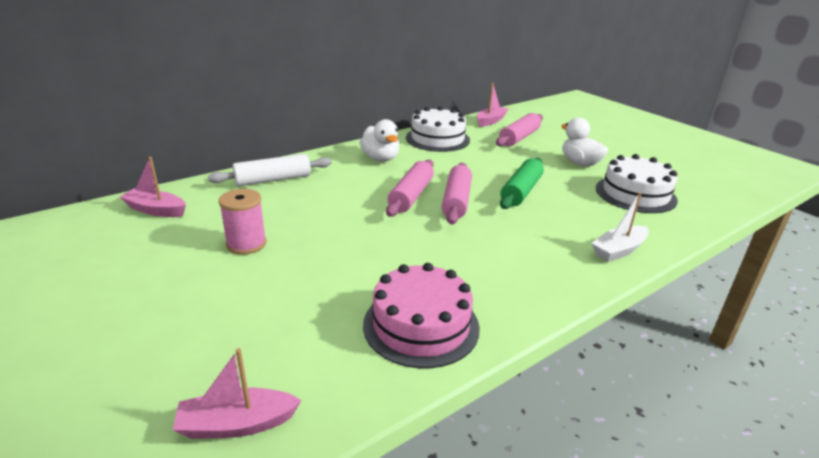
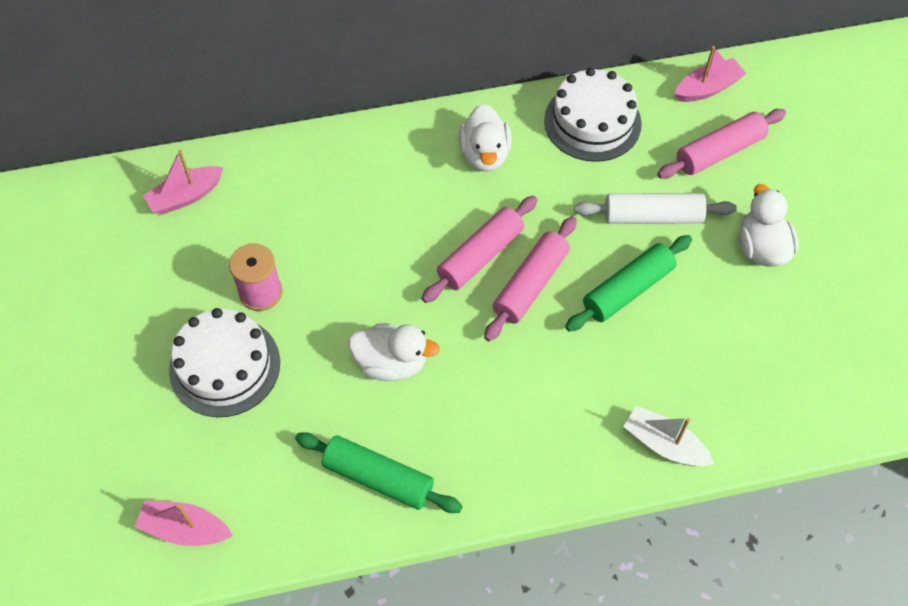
camera: 25 degrees right, 30 degrees up
(156, 210) = (186, 196): pink boat -> pink boat turned 75 degrees counterclockwise
(273, 180) = (330, 168): white rolling pin -> white rolling pin (652, 216)
(383, 257) = (391, 363): none -> white duck
(421, 325) = (378, 478): pink cake -> green rolling pin
(618, 250) = (664, 444): white boat -> white boat turned 45 degrees clockwise
(635, 194) = (782, 345): white cake -> white cake (225, 366)

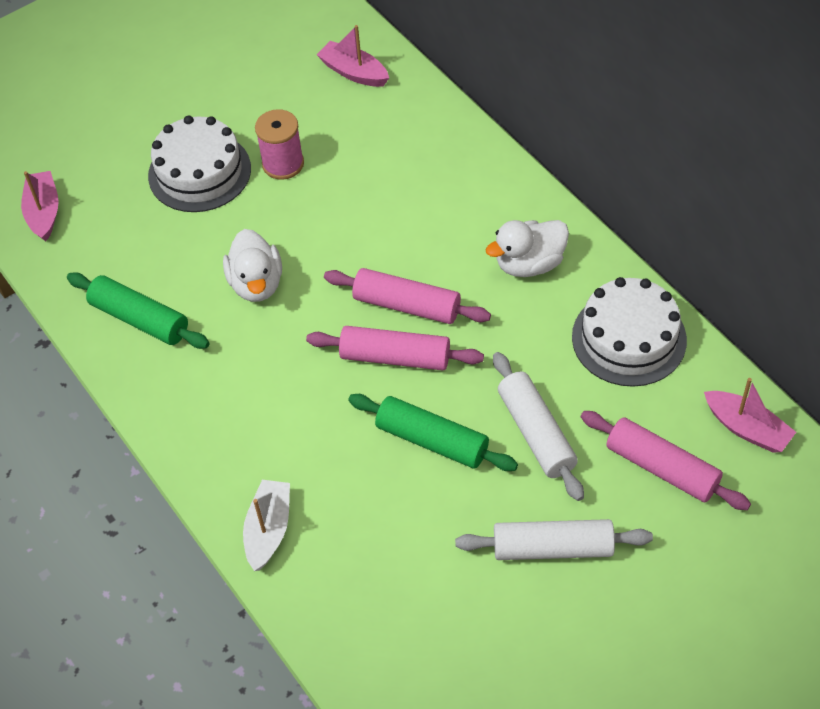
camera: 70 degrees right, 5 degrees down
(378, 478) = (140, 319): green rolling pin -> green rolling pin turned 60 degrees counterclockwise
(761, 248) = (552, 548): white duck -> white rolling pin

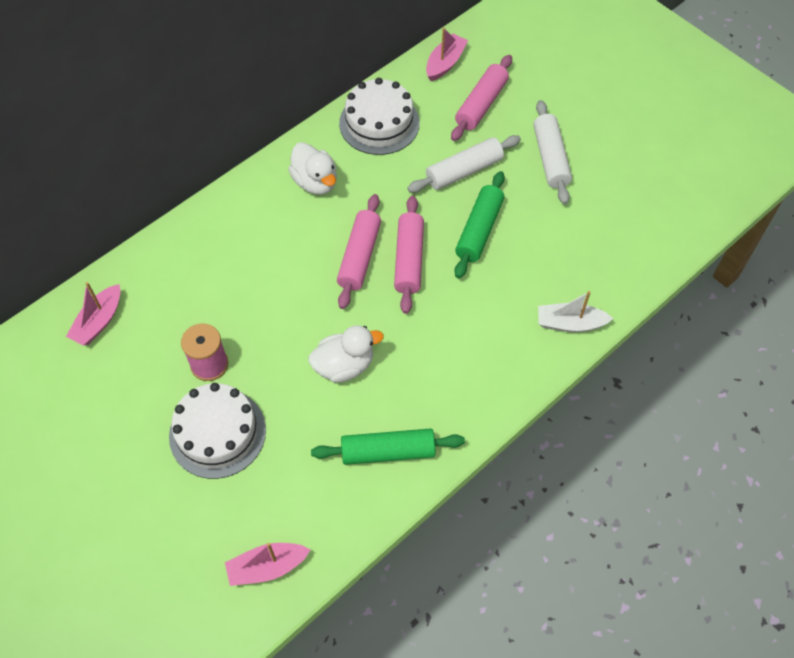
camera: 100 degrees left, 5 degrees up
(140, 319) = (388, 452): green rolling pin -> green rolling pin turned 60 degrees clockwise

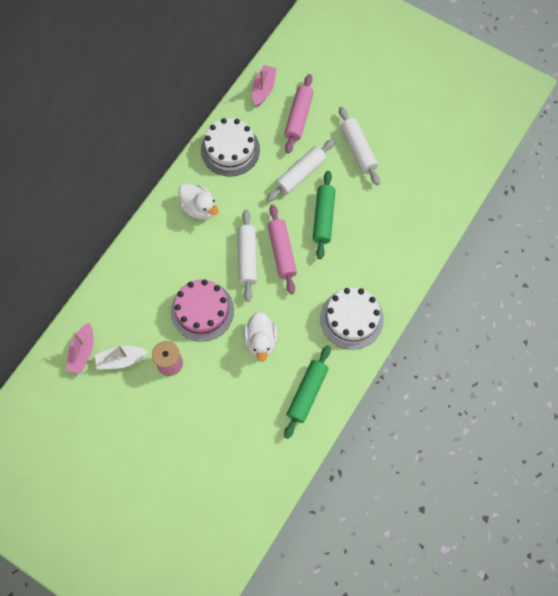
camera: 15 degrees left, 10 degrees up
(217, 433) = (191, 409): white cake -> white cake (351, 318)
(267, 567) = (253, 490): pink boat -> none
(276, 308) = (202, 311): none -> pink cake
(344, 365) = (261, 340): white duck -> white duck turned 120 degrees clockwise
(359, 256) = (247, 258): pink rolling pin -> white rolling pin
(388, 452) = (307, 393): green rolling pin -> green rolling pin turned 45 degrees counterclockwise
(570, 323) = (402, 272): white boat -> white boat (121, 359)

